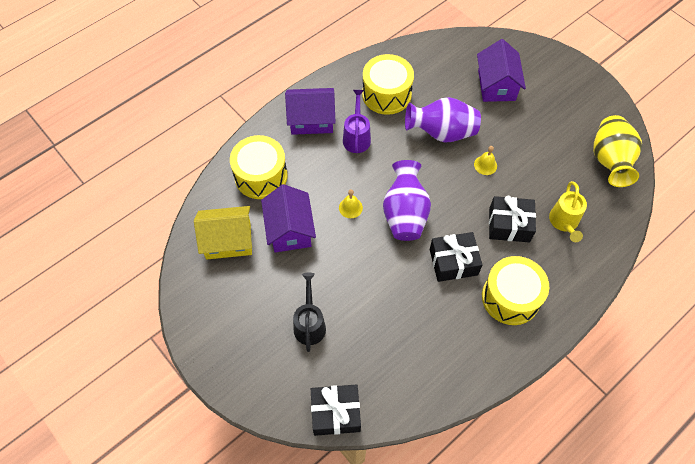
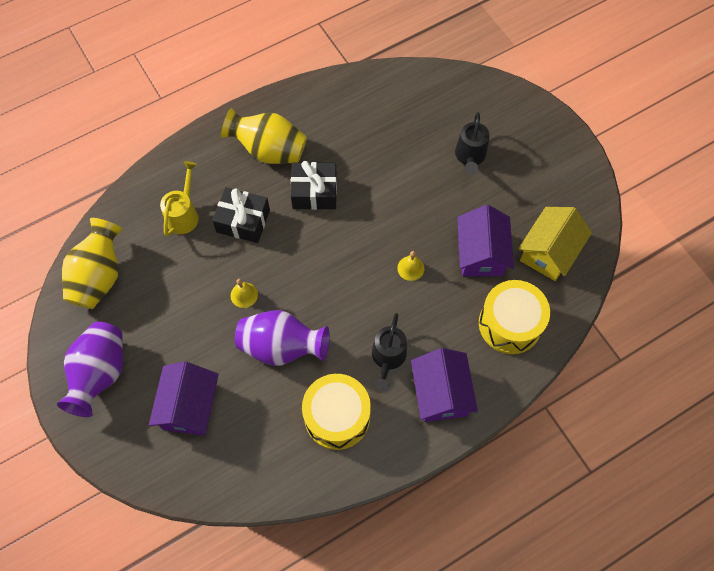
camera: 170 degrees left, 5 degrees up
(228, 240) = (549, 252): yellow house -> yellow house turned 60 degrees counterclockwise
(311, 120) = (441, 393): purple house -> purple house turned 75 degrees clockwise
(335, 413) = (455, 82): black gift -> none
(357, 137) = (387, 358): purple watering can -> black watering can
(405, 214) = (352, 251): purple vase -> purple vase (100, 374)
(510, 297) = (269, 150): yellow drum -> yellow vase

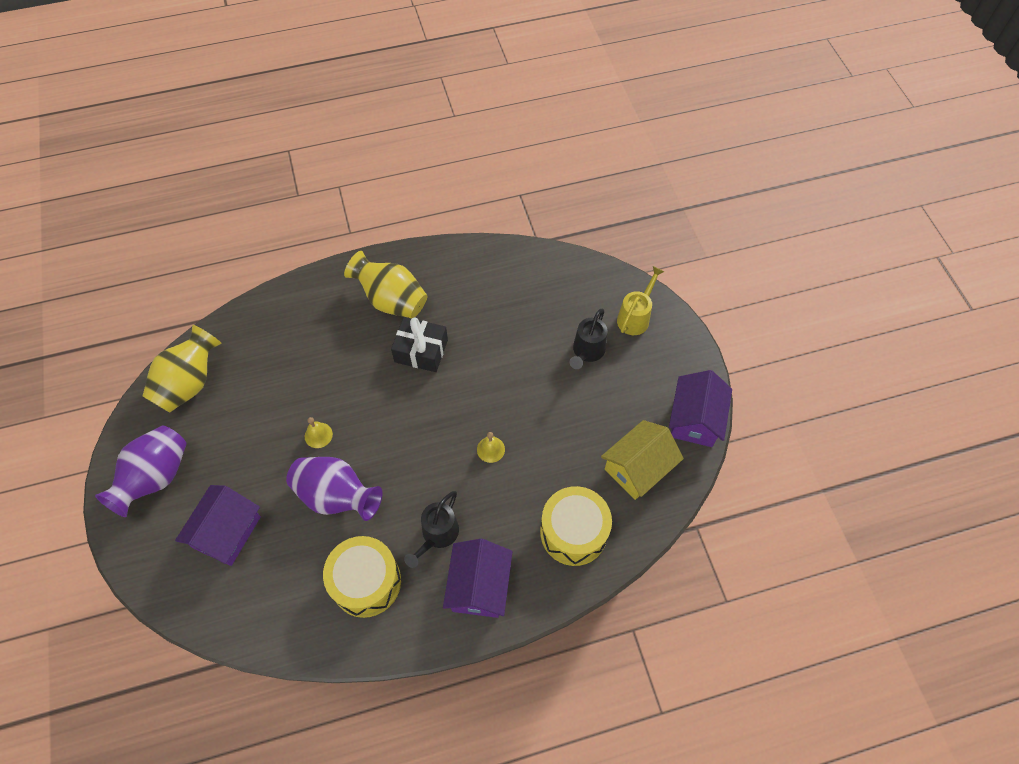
camera: 15 degrees right, 5 degrees down
(184, 214) = (290, 342): yellow watering can -> yellow watering can (635, 317)
(243, 221) = (343, 362): black gift -> none
(481, 253) = (567, 452): purple house -> purple house (695, 419)

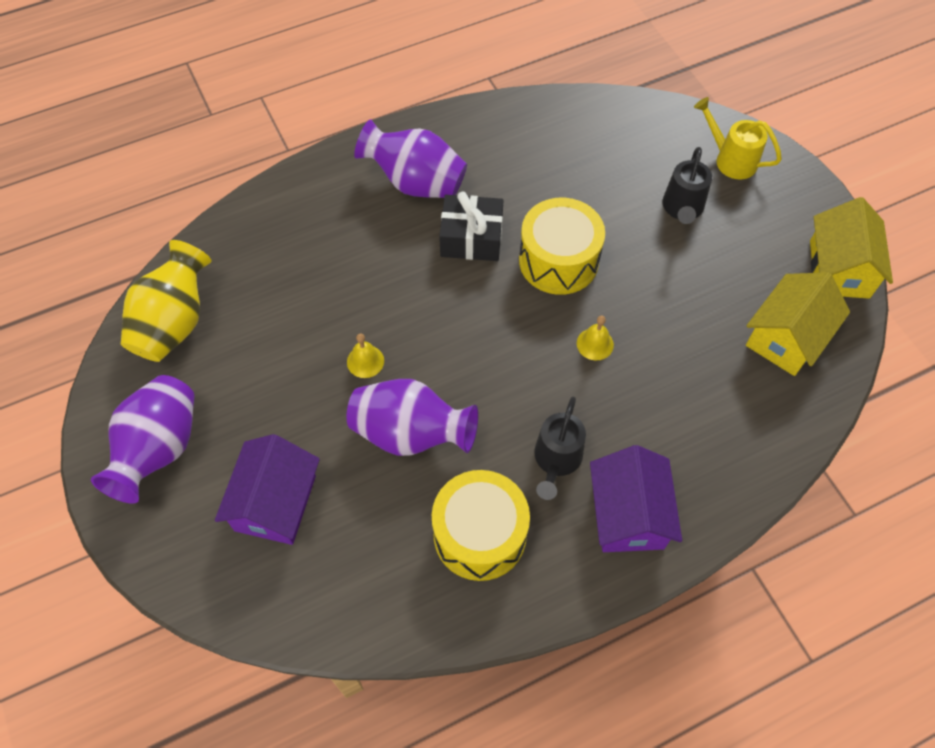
camera: 10 degrees left, 0 degrees up
(391, 300) = (415, 182): yellow vase -> purple vase
(573, 532) = (729, 428): yellow drum -> yellow drum (558, 260)
(635, 317) = (730, 159): yellow watering can -> yellow watering can turned 75 degrees counterclockwise
(695, 419) = (839, 269): purple house -> yellow house

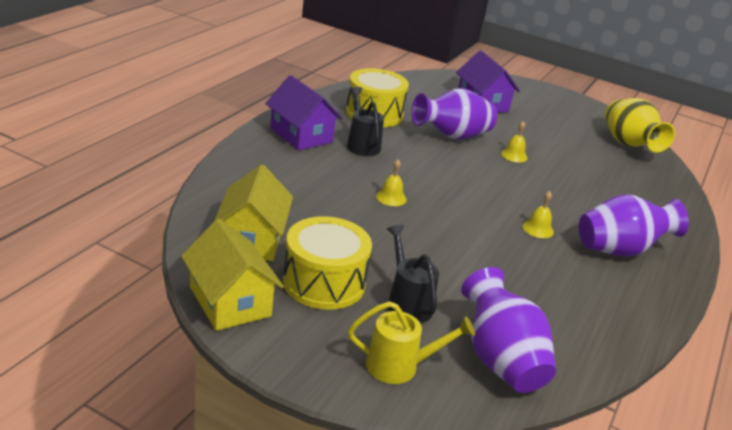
camera: 140 degrees right, 30 degrees down
(159, 449) = (557, 106): purple vase -> purple vase (500, 360)
(471, 238) = (538, 229): black gift -> yellow bell
(558, 260) = (465, 234): yellow drum -> yellow drum (324, 282)

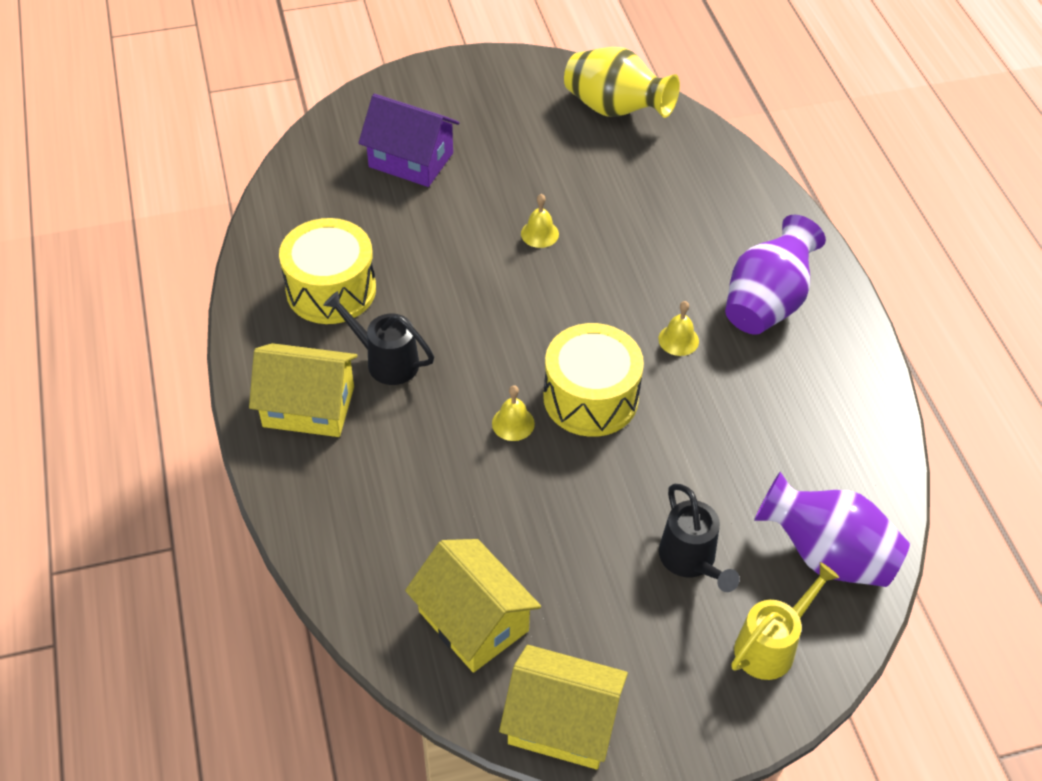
camera: 40 degrees left, 20 degrees up
(301, 135) = (308, 406): purple house -> yellow house
(324, 282) = (602, 610): yellow drum -> yellow drum (590, 397)
(407, 302) = (691, 561): black watering can -> black watering can turned 135 degrees counterclockwise
(452, 136) = (450, 256): purple vase -> none

